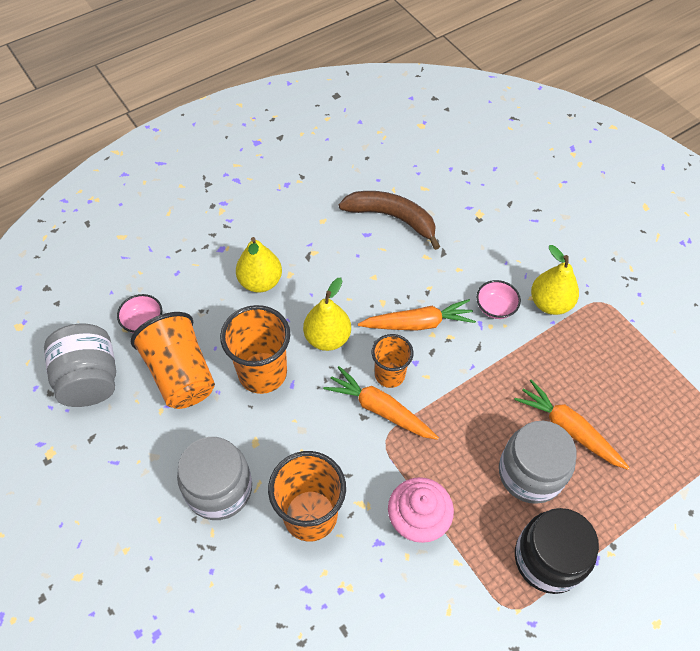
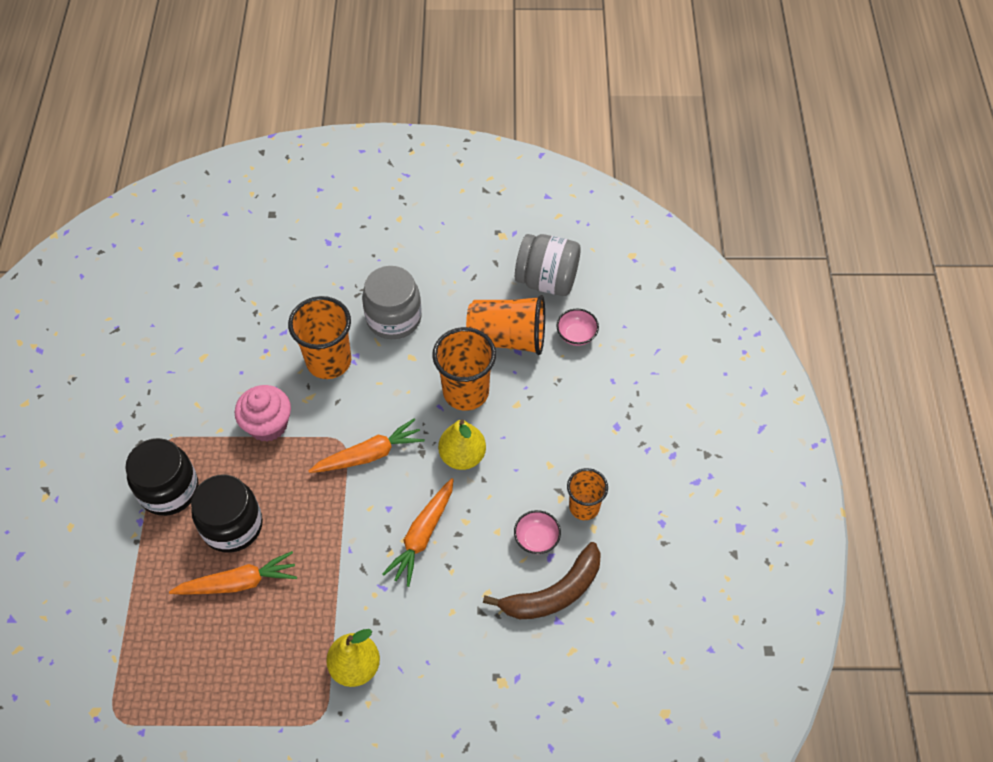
camera: 125 degrees right, 0 degrees up
(260, 281) = (557, 437): yellow pear -> none
(389, 375) = (392, 481): orange cup -> orange cup (584, 507)
(495, 308) = (388, 612): pink bowl -> pink bowl (536, 539)
(530, 473) = (232, 525): grey jar -> black jar

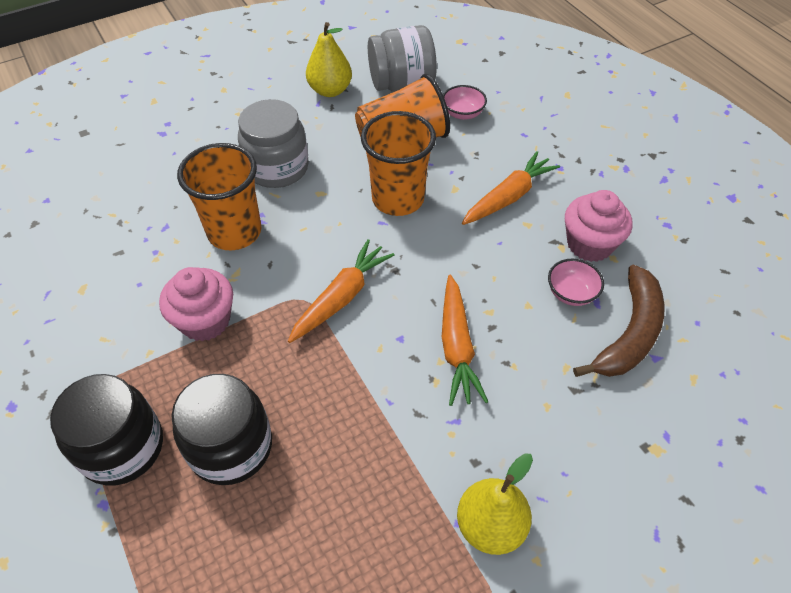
camera: 30 degrees left, 5 degrees down
(238, 582) = (281, 508): orange carrot -> orange carrot (509, 197)
(462, 456) = (439, 254): yellow pear -> yellow pear (330, 90)
(584, 507) = (589, 244): orange cup -> pink cupcake

